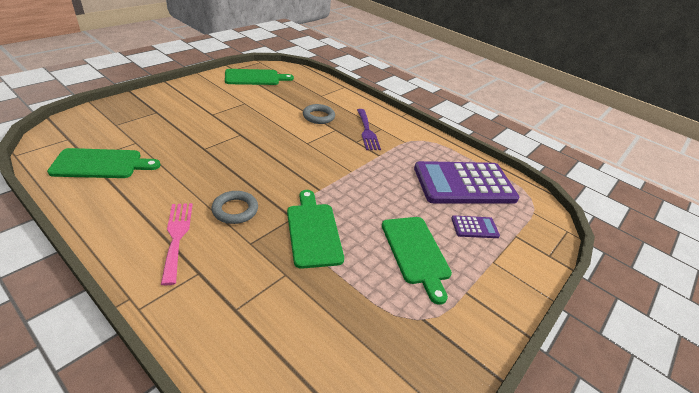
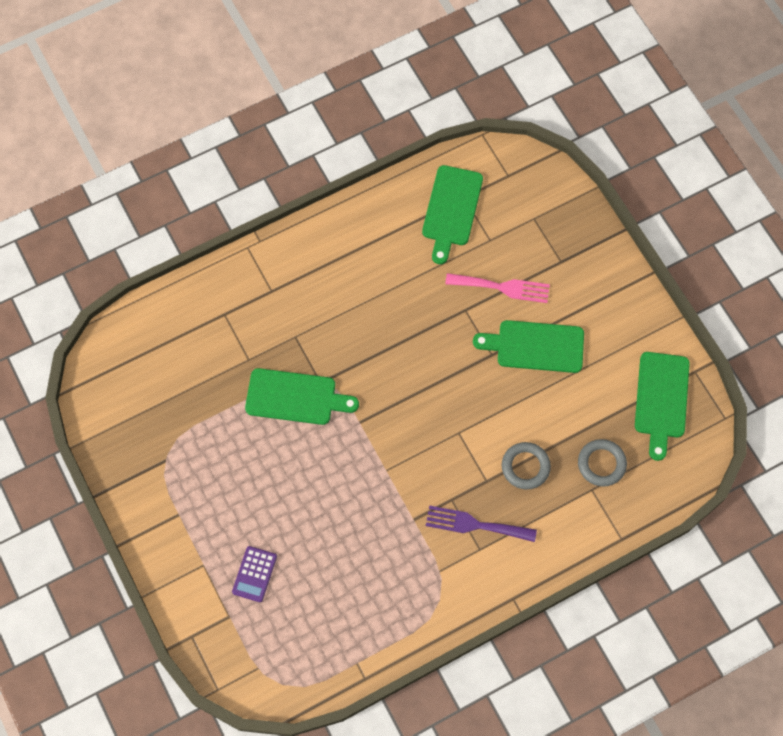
camera: 115 degrees right, 30 degrees up
(177, 237) = (320, 276): pink fork -> pink fork (502, 287)
(235, 210) = (346, 329): grey ring -> grey ring (601, 464)
(416, 252) = (239, 489): green cutting board -> green cutting board (535, 346)
(464, 184) = (330, 606): purple calculator -> none

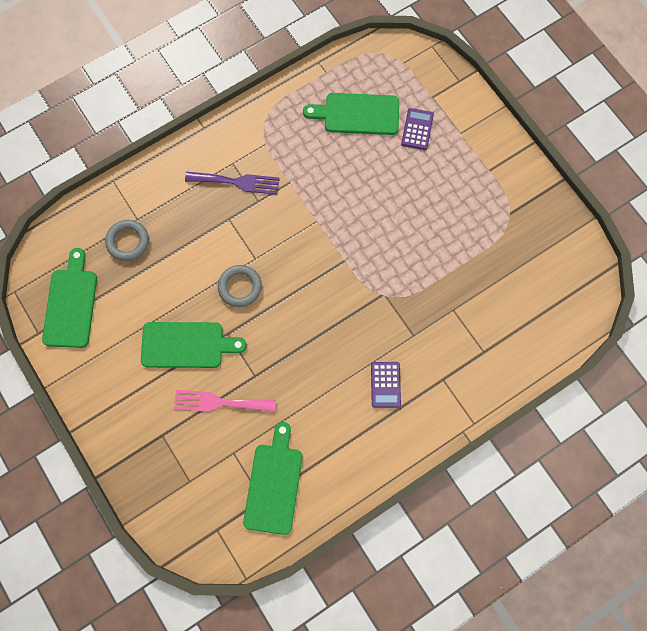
camera: 175 degrees right, 5 degrees up
(295, 397) = (405, 278): green cutting board -> green cutting board (357, 114)
(331, 290) = (385, 384): none -> purple calculator
(525, 467) = (195, 233): grey ring -> grey ring (240, 287)

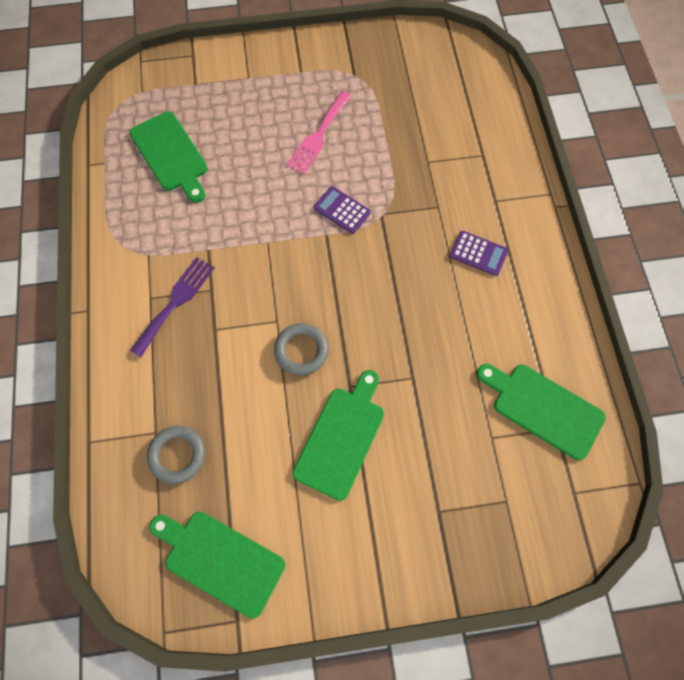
camera: 65 degrees left, 5 degrees down
(219, 402) = (426, 429): pink fork -> pink fork (318, 135)
(357, 114) = (171, 154): green cutting board -> green cutting board turned 60 degrees counterclockwise
(417, 129) = (221, 111): purple calculator -> purple calculator (342, 210)

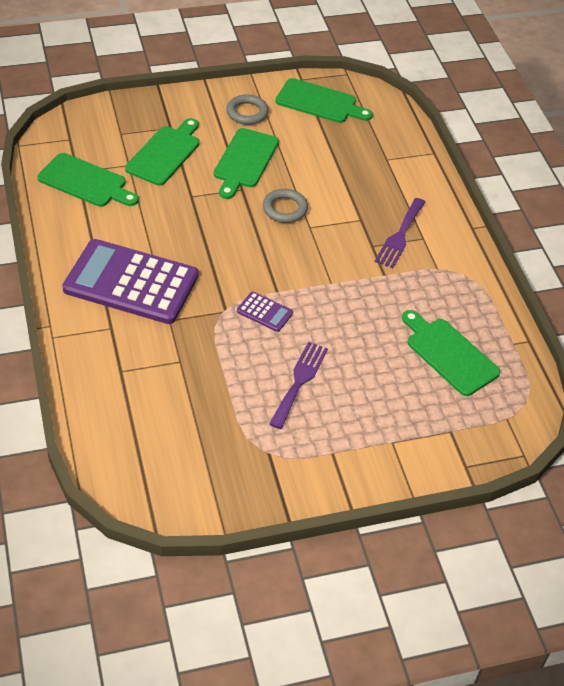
camera: 170 degrees right, 20 degrees down
(177, 455) = (365, 148): grey ring -> grey ring (247, 113)
(318, 135) = (299, 381): pink fork -> purple fork
(445, 457) = (165, 153): none -> green cutting board
(478, 253) = (131, 282): purple calculator -> purple calculator, size x2.43

